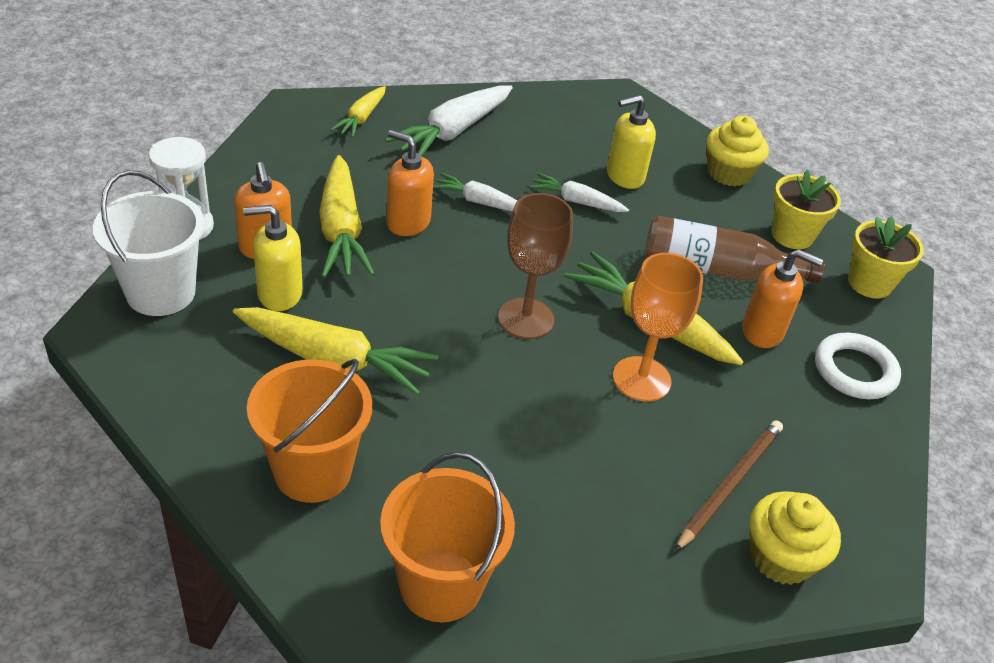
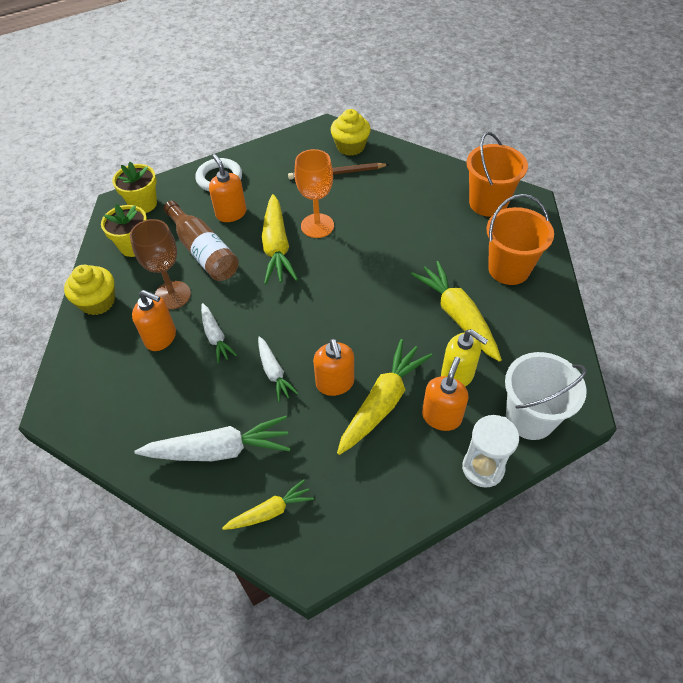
camera: 130 degrees left, 10 degrees up
(526, 318) = (336, 283): brown goblet -> brown goblet (172, 295)
(624, 176) = (161, 337): yellow soap dispenser -> orange soap dispenser

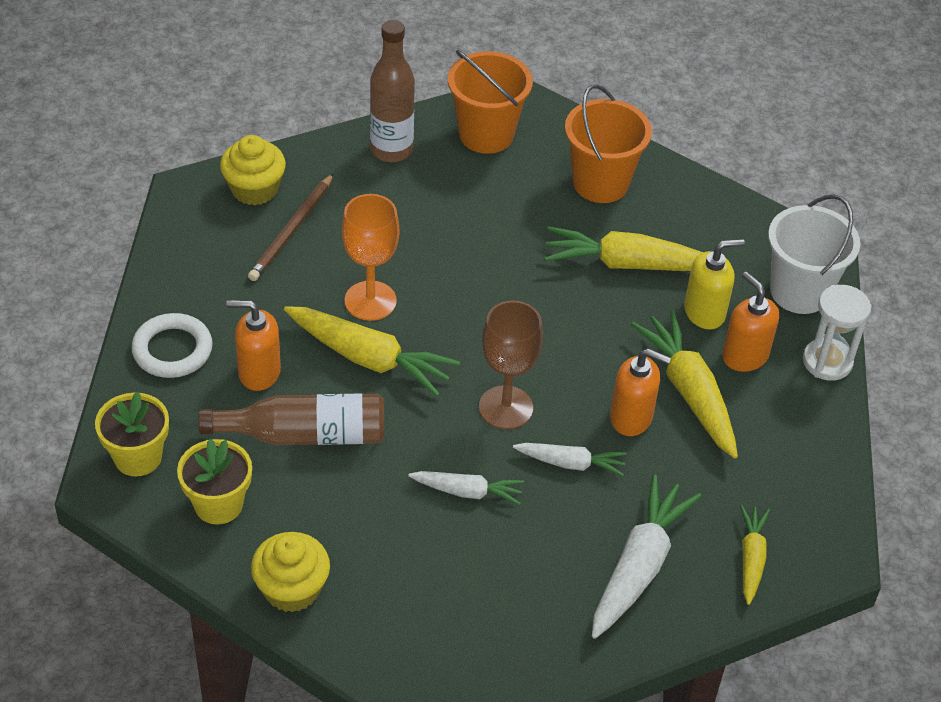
camera: 60 degrees left, 5 degrees down
(161, 337) = (419, 547): orange soap dispenser -> none
(172, 295) = (355, 503): brown goblet -> brown goblet (505, 407)
(432, 176) = (391, 150): none -> brown bottle

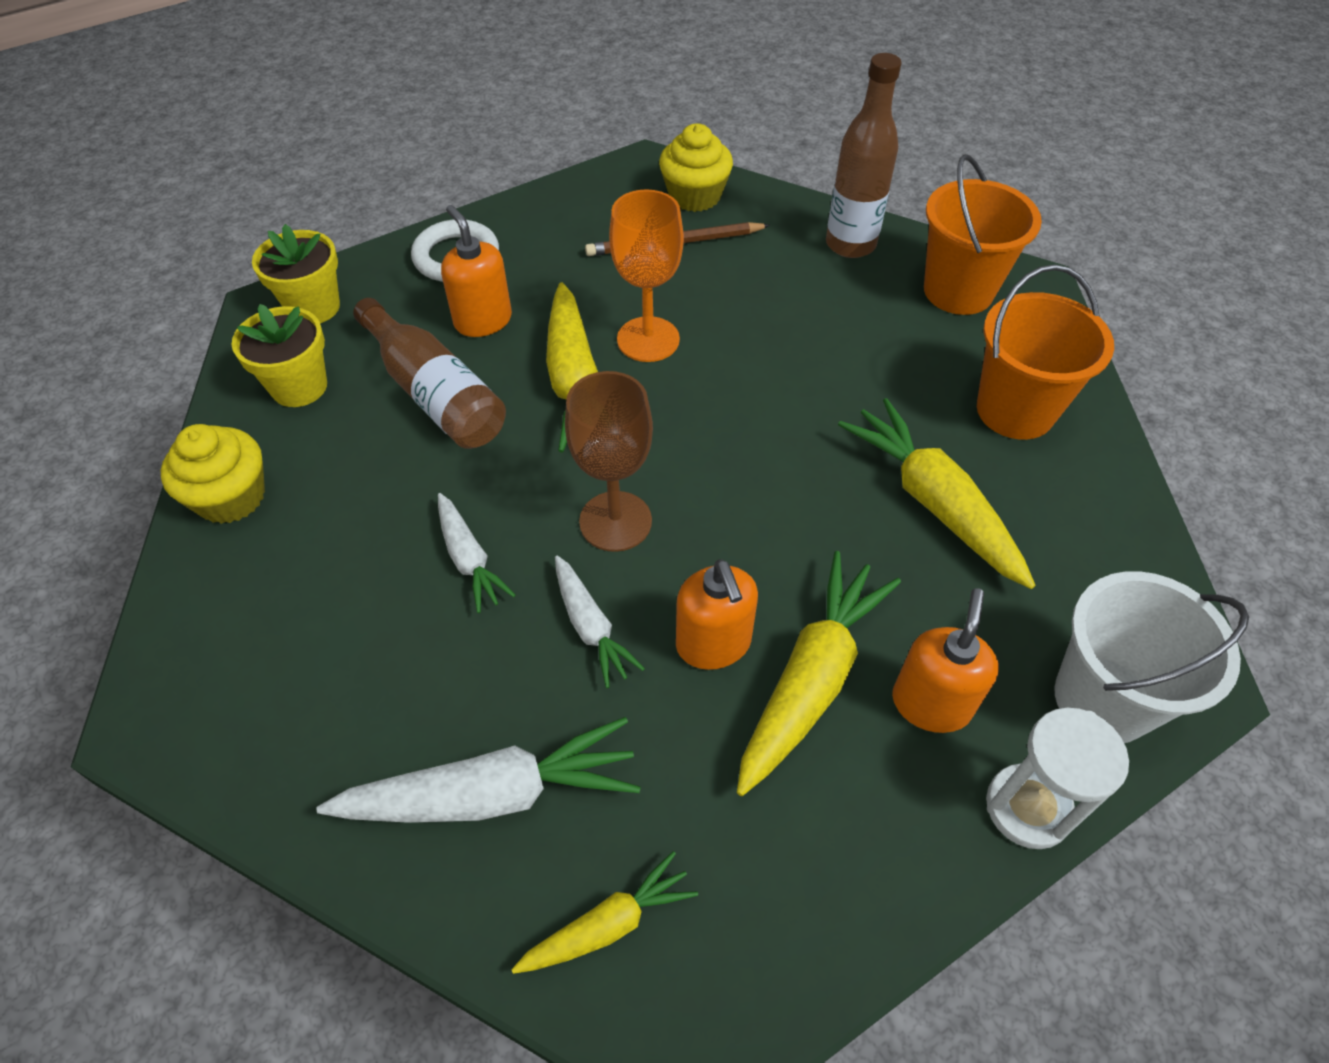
camera: 55 degrees right, 5 degrees up
(705, 312) = (950, 618): yellow soap dispenser -> none

